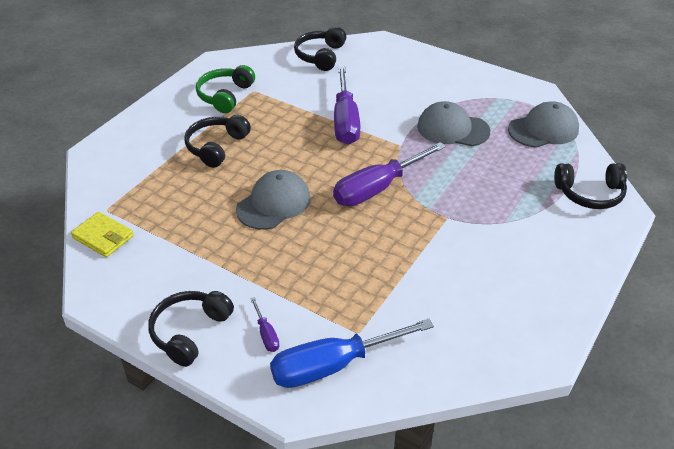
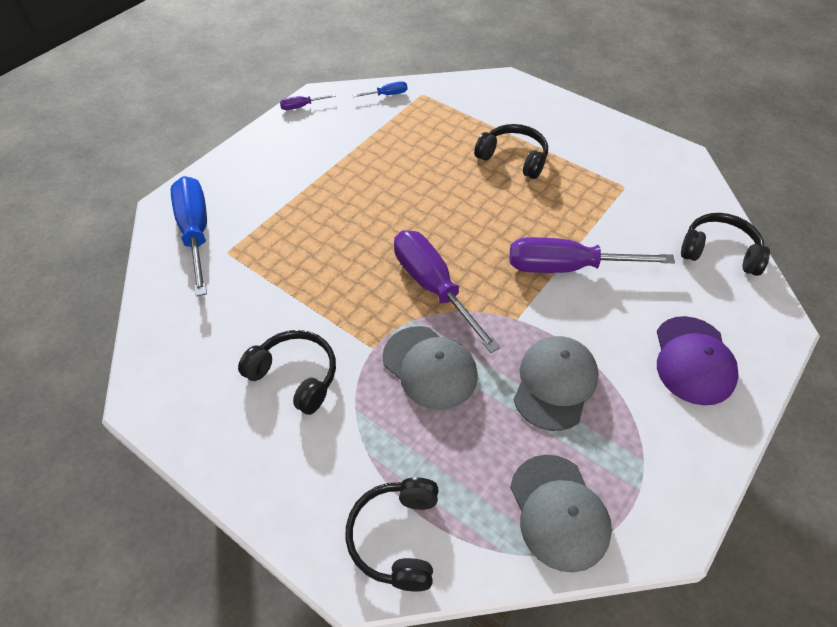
camera: 95 degrees right, 10 degrees up
(103, 237) = (387, 95): yellow wallet -> blue screwdriver
(189, 332) = (263, 147): black headphones -> black headphones (295, 376)
(225, 96) = (610, 163): green headphones -> none
(266, 334) = (246, 191): purple screwdriver -> purple screwdriver (302, 106)
(273, 203) = (417, 199): grey cap -> grey cap (429, 367)
(417, 74) = (693, 360): none -> purple cap

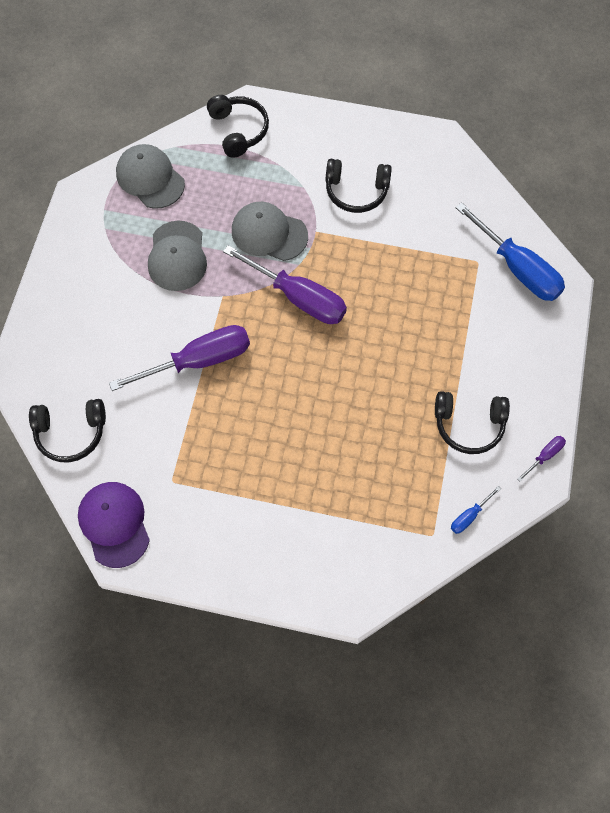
camera: 155 degrees right, 15 degrees up
(513, 158) = (292, 474): black headphones -> black headphones (469, 425)
(693, 360) = (81, 314): purple cap -> purple cap (114, 524)

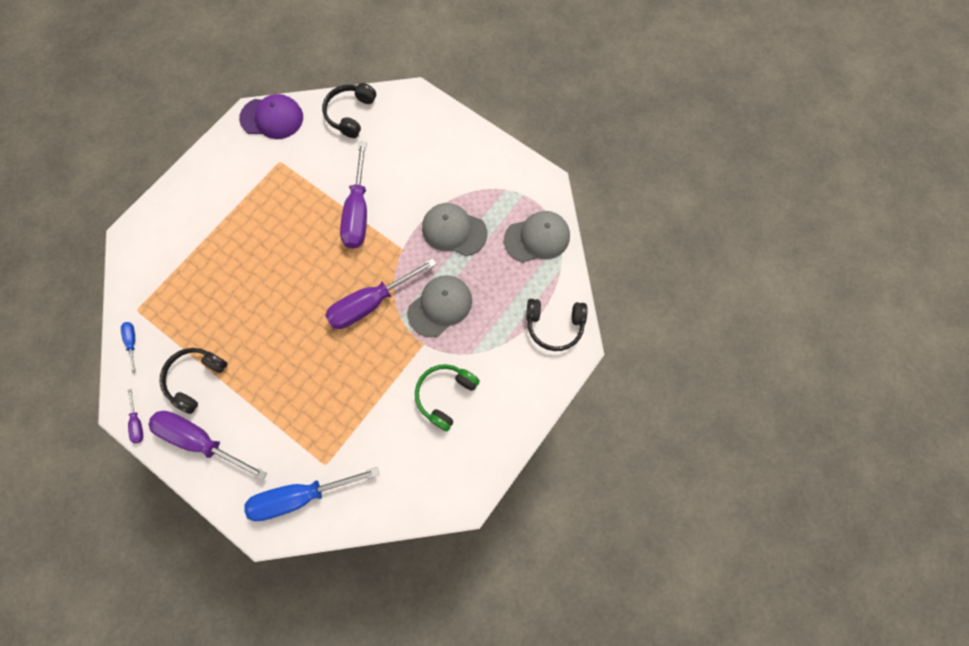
camera: 115 degrees right, 5 degrees up
(356, 191) = (445, 395): black headphones -> green headphones
(523, 383) = (201, 441): none -> purple screwdriver

